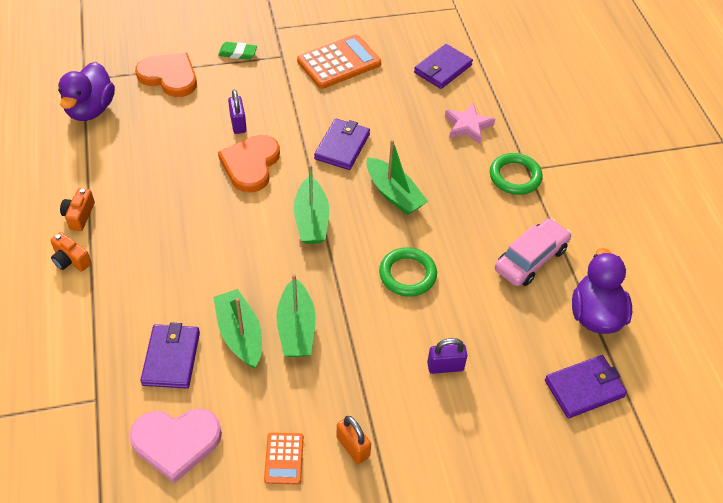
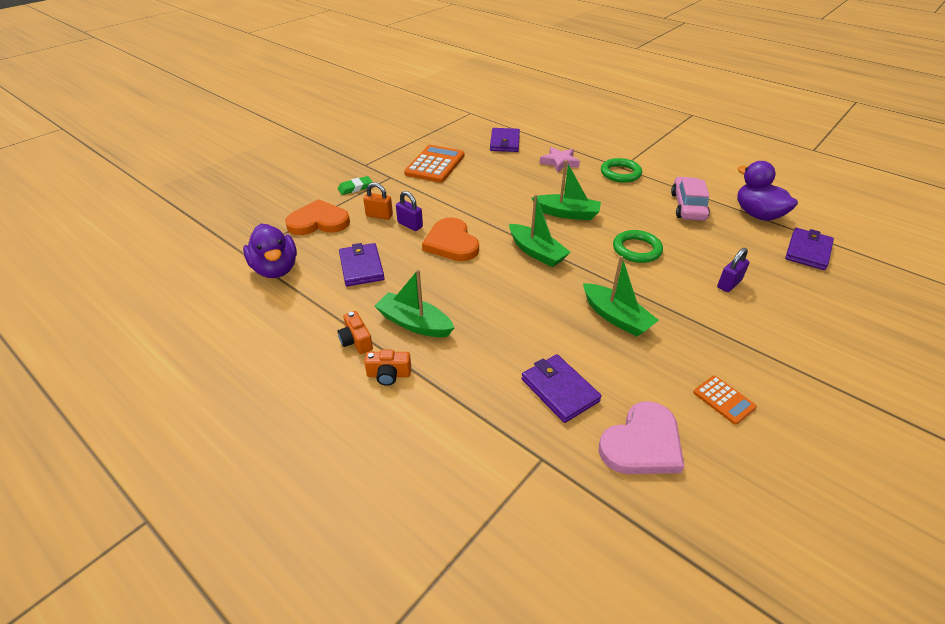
camera: 35 degrees left, 10 degrees down
(240, 335) = (586, 344): green boat -> green boat (414, 323)
(342, 146) = (499, 205): purple wallet -> purple wallet (361, 267)
(353, 447) = (750, 362): orange padlock -> orange padlock (379, 216)

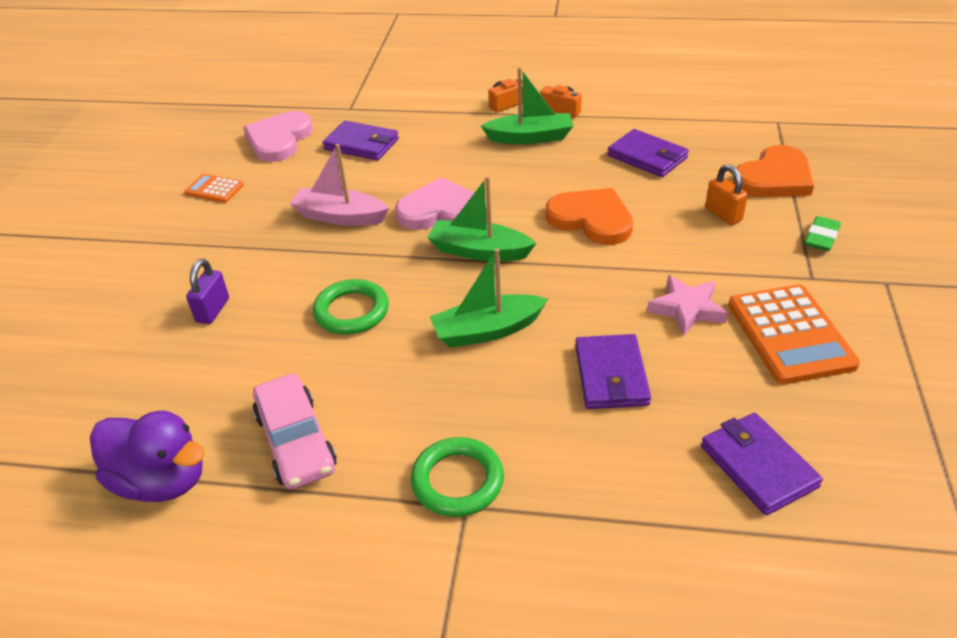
camera: 150 degrees right, 0 degrees up
(276, 269) = (721, 123): purple duck -> none
(379, 216) = (723, 214): orange padlock -> orange padlock turned 75 degrees clockwise
(410, 225) = (669, 219): purple padlock -> none
(539, 289) = (441, 211): none -> pink heart
(559, 162) = (596, 455): pink star -> pink star (687, 309)
(616, 317) = (340, 217): green boat -> pink boat
(808, 251) = (83, 423): purple wallet -> purple wallet (611, 375)

